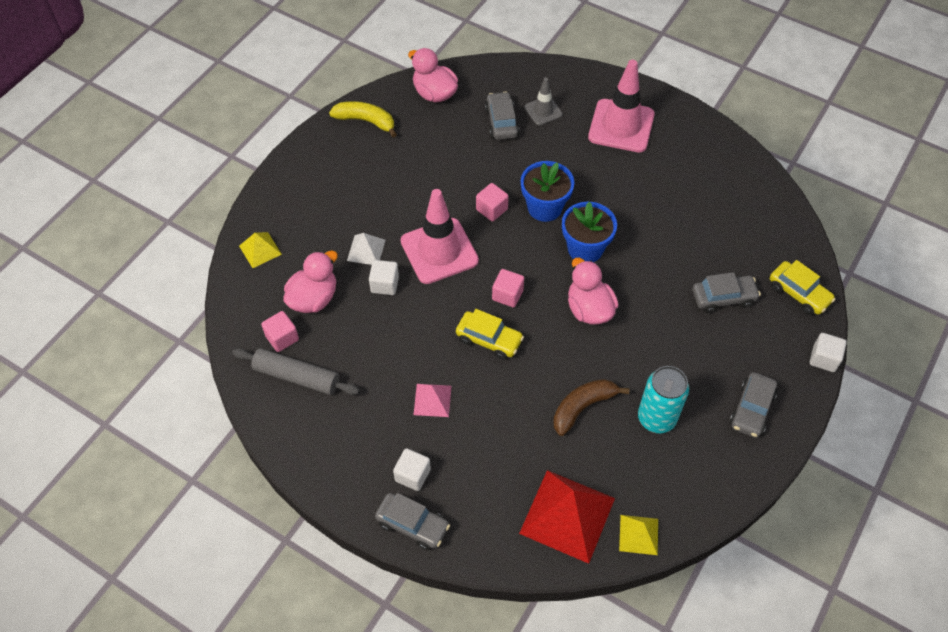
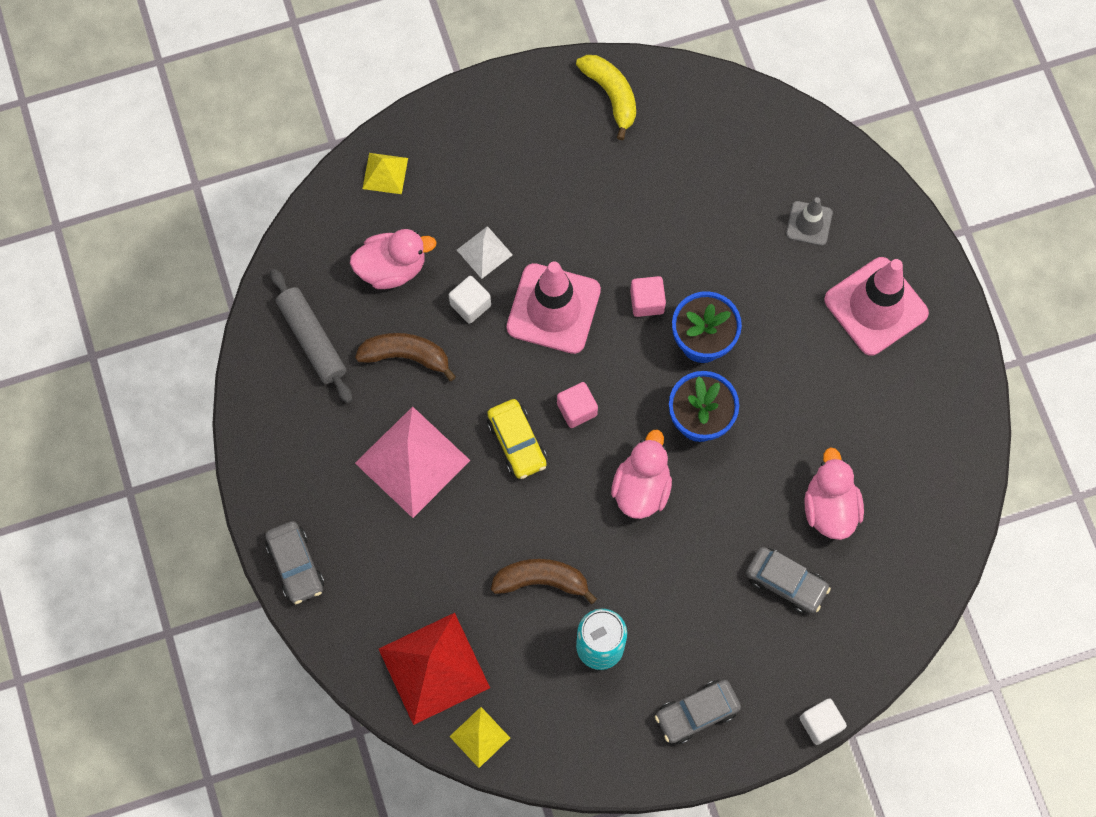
camera: 40 degrees right, 15 degrees up
(282, 338) = (330, 288): pink cube -> none
(370, 341) = (406, 356): none -> brown banana
(412, 475) = (334, 519): white cube -> none
(432, 400) = (412, 461): pink pyramid -> pink pyramid, size x1.97
(434, 93) = (713, 113): pink duck -> pink duck (829, 507)
(501, 122) = (751, 204): grey car -> none
(798, 293) = (867, 640): yellow car -> none

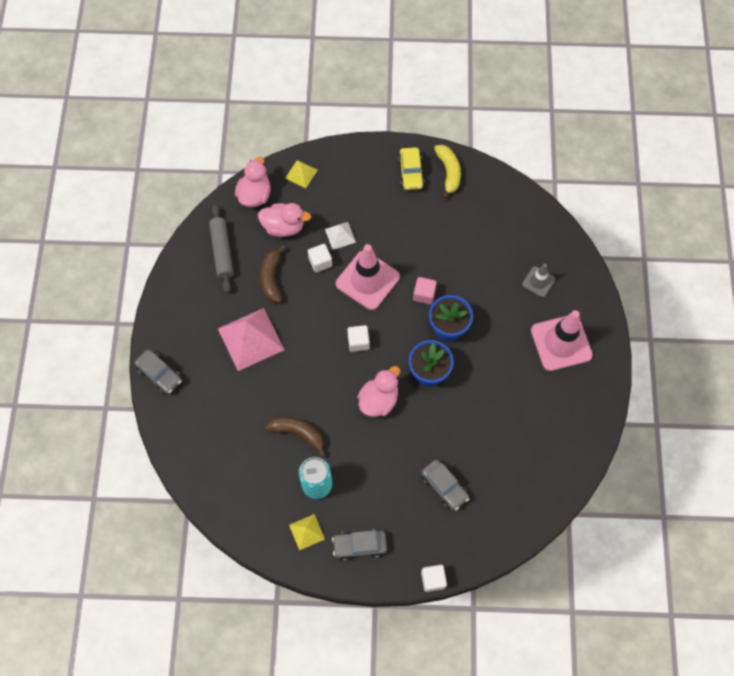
camera: 20 degrees right, 5 degrees down
(295, 565) = (159, 374): grey car -> grey car turned 45 degrees counterclockwise
(406, 356) = (271, 278): brown banana -> brown banana turned 120 degrees counterclockwise
(434, 668) = (214, 462): red pyramid -> none
(479, 737) = (224, 512): yellow pyramid -> yellow pyramid (307, 532)
(517, 442) = (315, 349): yellow car -> yellow car (410, 173)
(577, 409) = (358, 342): pink cube -> white cube
(829, 507) = (488, 451): pink duck -> pink duck (255, 195)

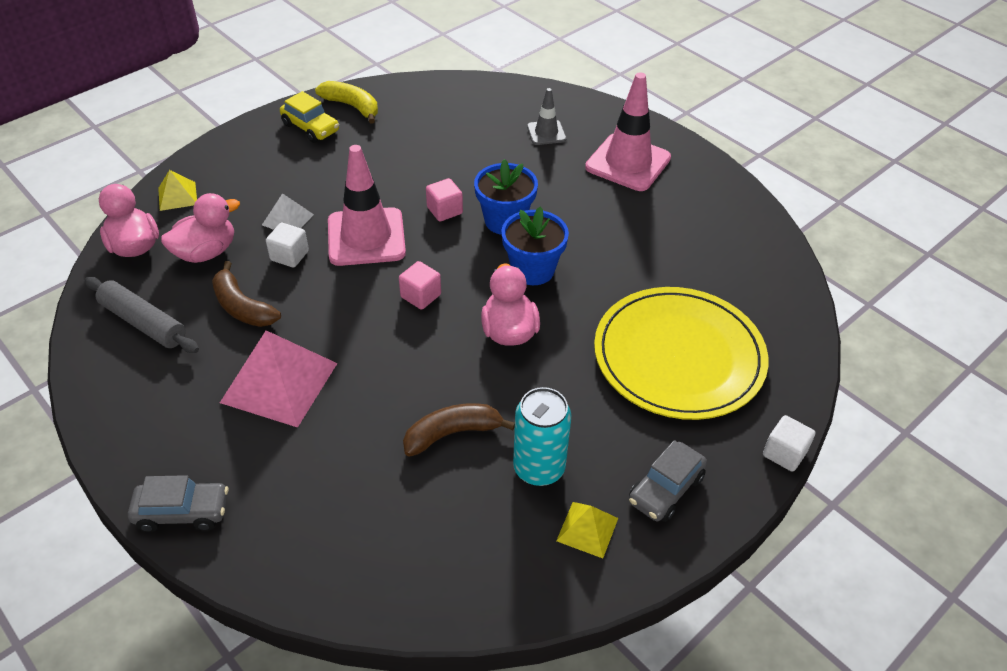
camera: 45 degrees left, 20 degrees down
(358, 342) = (420, 296): white cube -> pink cube
(444, 487) = (679, 356): grey car -> yellow plate

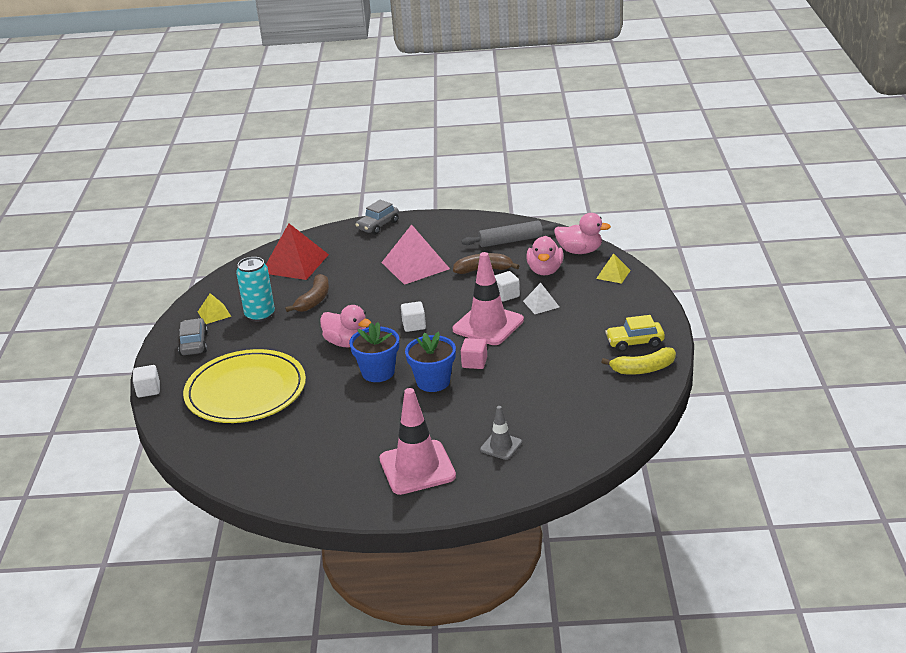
camera: 135 degrees right, 15 degrees down
(378, 538) = (295, 263): none -> red pyramid
(420, 296) = (414, 325): pink cube -> white cube

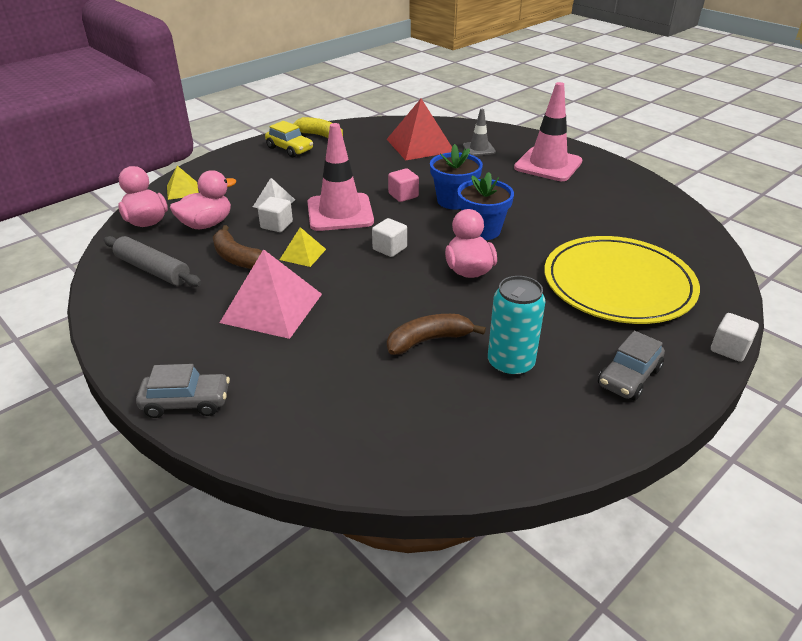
camera: 135 degrees left, 5 degrees up
(214, 314) = (563, 408): yellow pyramid -> yellow pyramid (303, 254)
(295, 263) = (370, 419): red pyramid -> red pyramid (420, 145)

